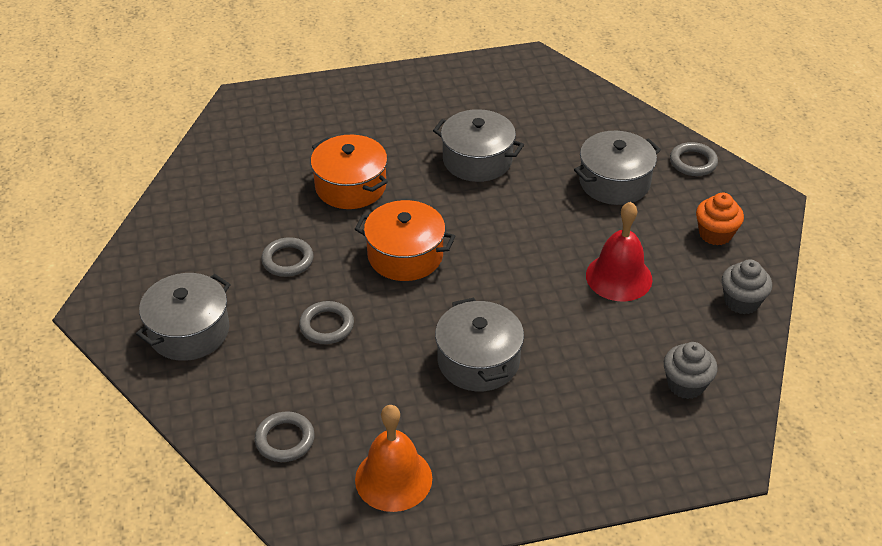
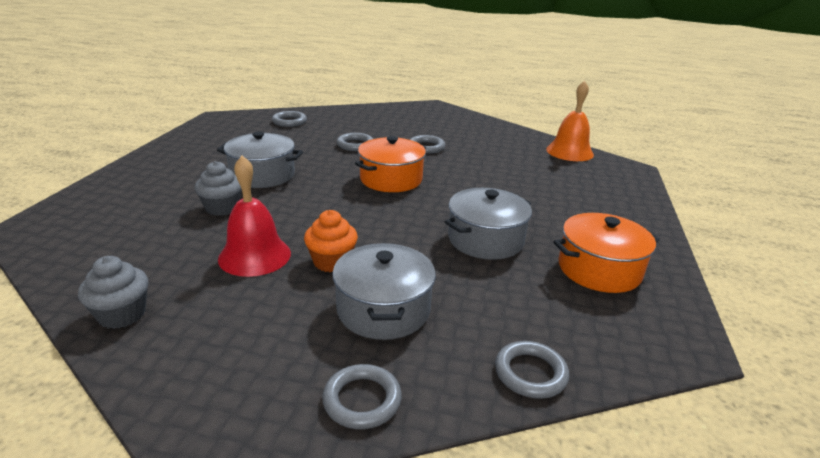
camera: 115 degrees right, 15 degrees down
(189, 331) = (394, 118): grey pot -> none
(350, 186) = (489, 180): orange pot -> orange pot (599, 269)
(393, 478) = (224, 135): orange bell -> orange bell (569, 152)
(613, 110) = (530, 373): none -> grey ring
(686, 384) = (109, 239): grey cupcake -> grey cupcake (222, 208)
(715, 234) = (224, 348): orange cupcake -> orange cupcake (332, 262)

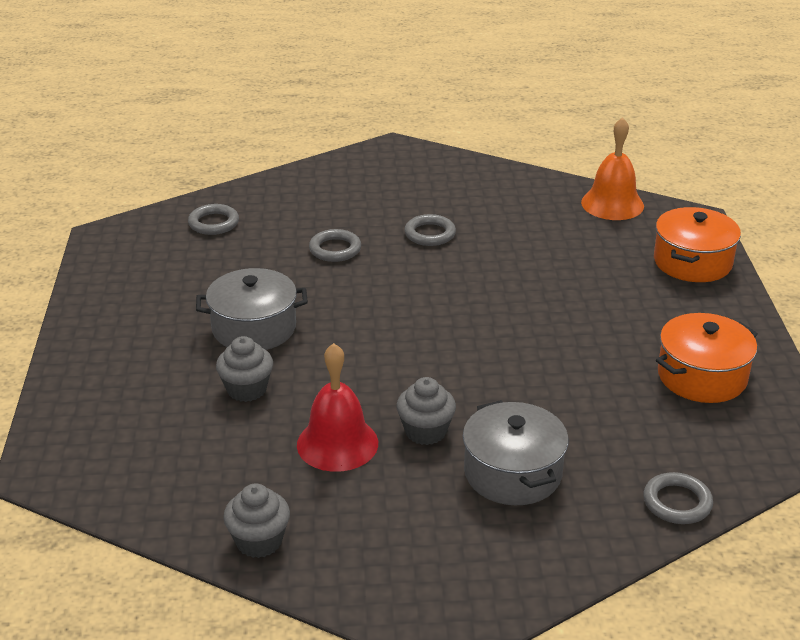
camera: 15 degrees left, 5 degrees up
(332, 262) = (425, 431): orange cupcake -> grey cupcake
(362, 400) = (546, 562): grey ring -> none
(391, 179) = (417, 299): orange pot -> orange pot (692, 262)
(485, 240) = (572, 365): grey pot -> none

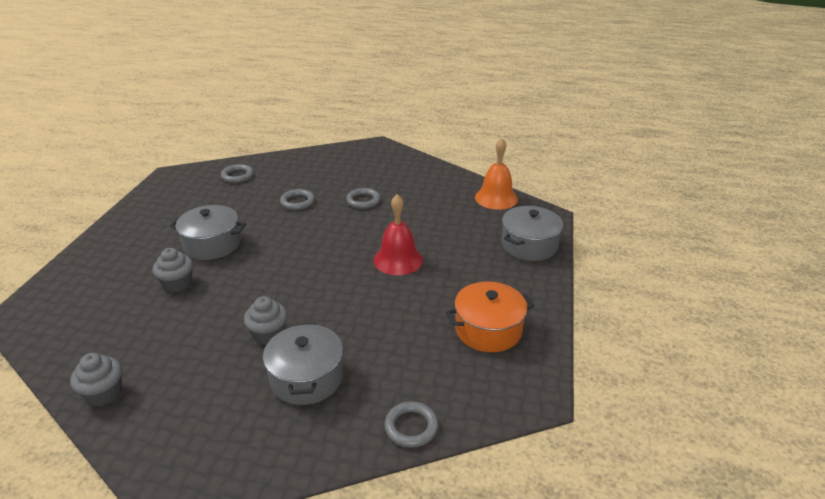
camera: 15 degrees right, 0 degrees up
(337, 443) = (206, 332): red bell -> red bell (398, 260)
(692, 262) = (529, 245): orange pot -> grey pot

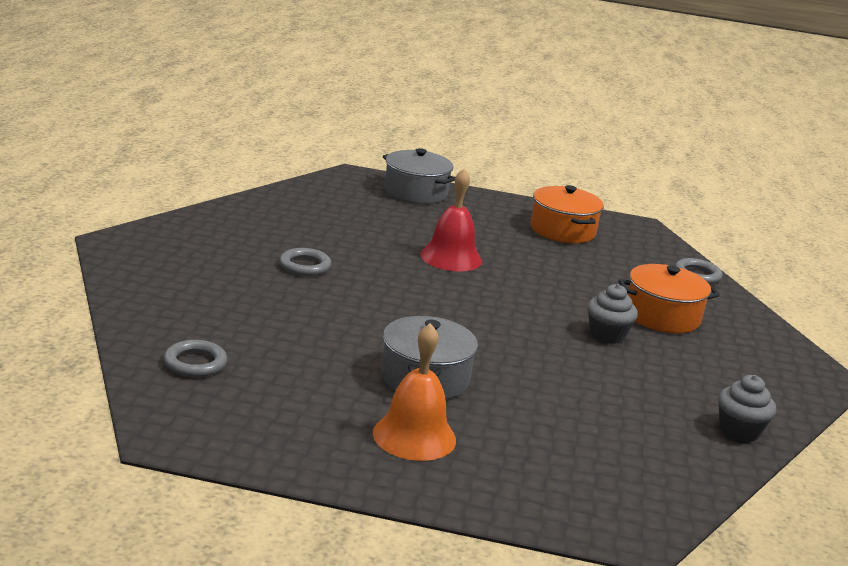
camera: 95 degrees left, 10 degrees down
(177, 284) = (527, 400): grey cupcake -> none
(297, 202) = (302, 312): grey ring -> none
(306, 378) = (662, 316): grey pot -> orange pot
(496, 198) = (309, 191): orange bell -> orange bell (414, 436)

